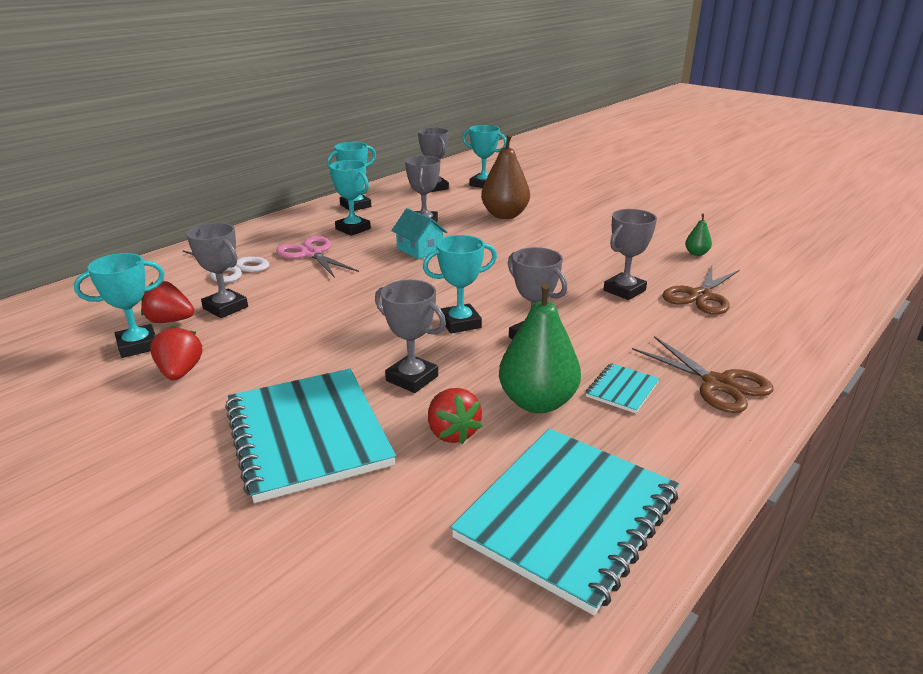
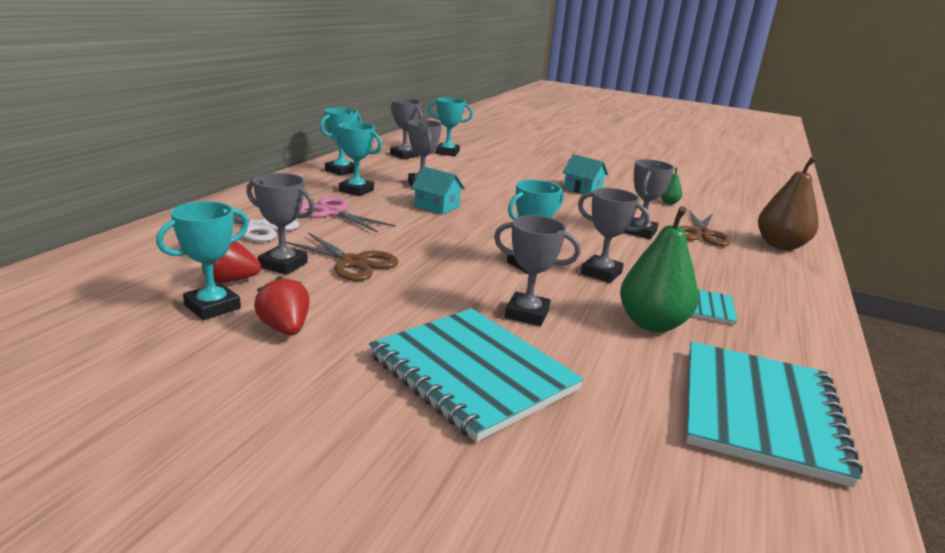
camera: 20 degrees left, 5 degrees down
(452, 433) = (604, 356): red strawberry -> none
(504, 215) = (488, 177): brown pear -> brown pear (780, 245)
(602, 233) = (582, 189): none -> turquoise house
(718, 384) = (773, 297): brown scissors -> brown scissors (353, 263)

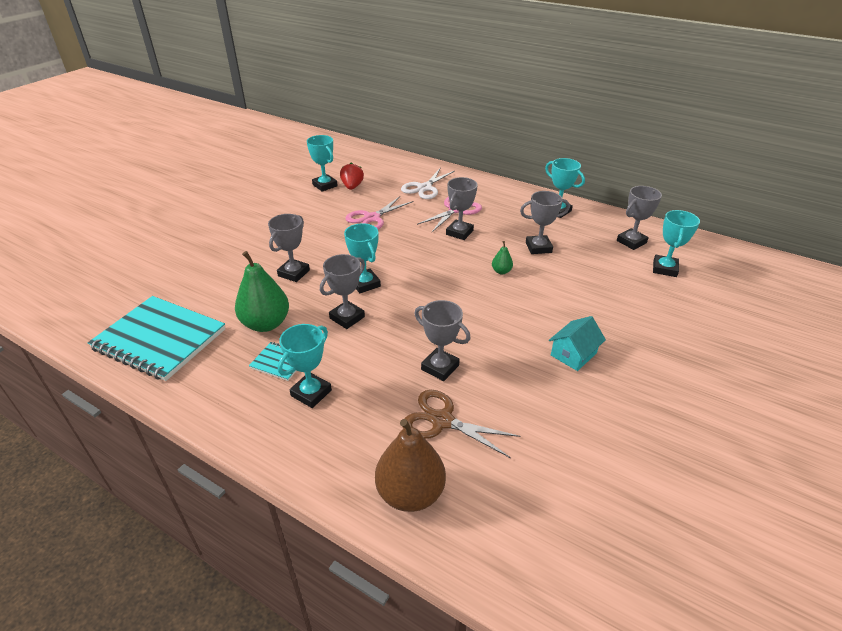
camera: 100 degrees right, 15 degrees up
(283, 265) = (370, 198): grey trophy -> grey trophy (459, 232)
(285, 328) = (299, 202): red strawberry -> none
(353, 263) = (372, 218): brown scissors -> pink scissors
(356, 190) = (508, 218): turquoise trophy -> turquoise trophy (311, 393)
(437, 206) = (483, 252): turquoise house -> none
(472, 373) = (241, 249): turquoise notebook -> none
(668, 202) = (551, 427): green pear -> green pear (501, 271)

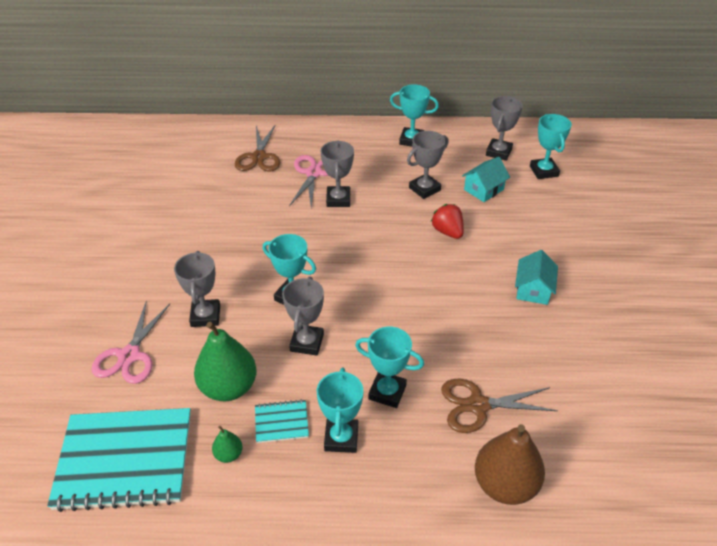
camera: 30 degrees left, 5 degrees up
(325, 185) = (142, 192): turquoise trophy -> turquoise trophy (387, 392)
(352, 187) = (177, 183): red strawberry -> red strawberry (447, 232)
(372, 218) = (233, 215): pink scissors -> pink scissors (129, 355)
(424, 188) = (259, 157): white scissors -> brown scissors
(440, 367) = (435, 354): grey trophy -> none
(501, 271) = (411, 229): green pear -> green pear (228, 454)
(592, 264) = (483, 189): none -> turquoise house

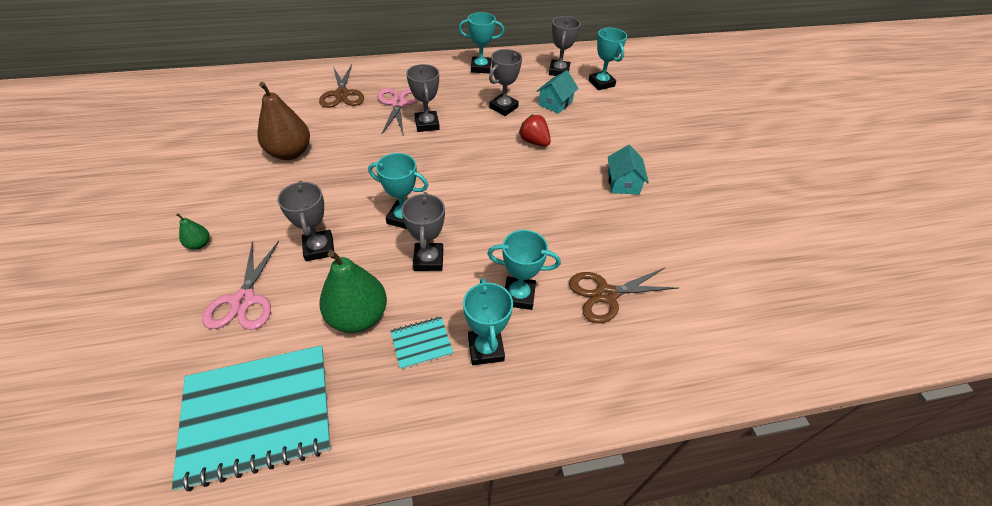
camera: 15 degrees left, 5 degrees up
(228, 454) = (373, 387): green pear -> green pear (199, 244)
(505, 484) = (653, 366): brown pear -> brown pear (290, 153)

